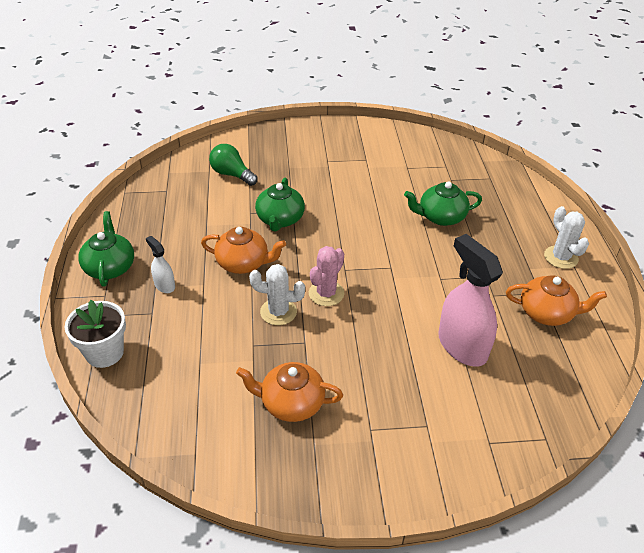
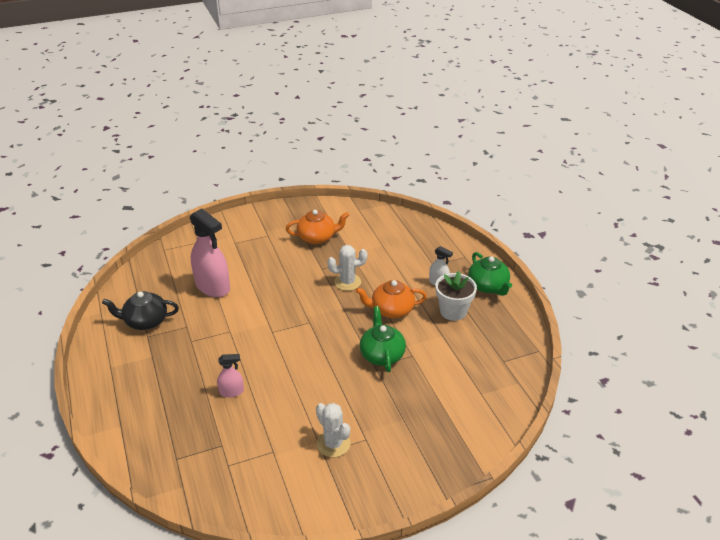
camera: 165 degrees right, 5 degrees down
(104, 353) = (443, 239): white flower pot -> white flower pot (453, 311)
(232, 174) = (455, 395): green light bulb -> none
(326, 293) = (318, 301): pink cactus -> none
(440, 217) = (231, 391): green teapot -> pink spray bottle
(547, 313) = (145, 321): orange teapot -> black teapot
(561, 257) = (120, 373): white cactus -> white cactus (333, 444)

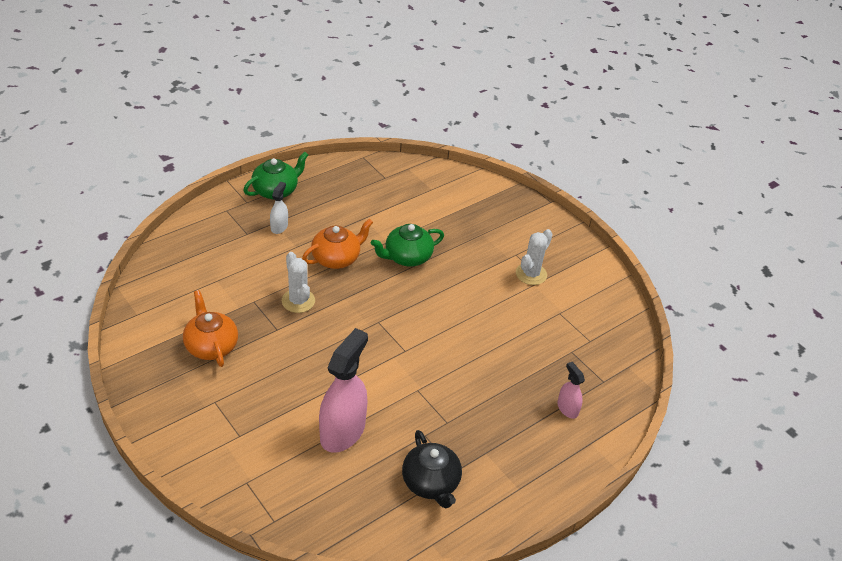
camera: 110 degrees left, 5 degrees up
(231, 391) = (505, 362): pink spray bottle -> pink spray bottle (567, 408)
(391, 310) = (336, 258): orange teapot -> orange teapot turned 105 degrees counterclockwise
(453, 311) = (324, 213): white flower pot -> none

